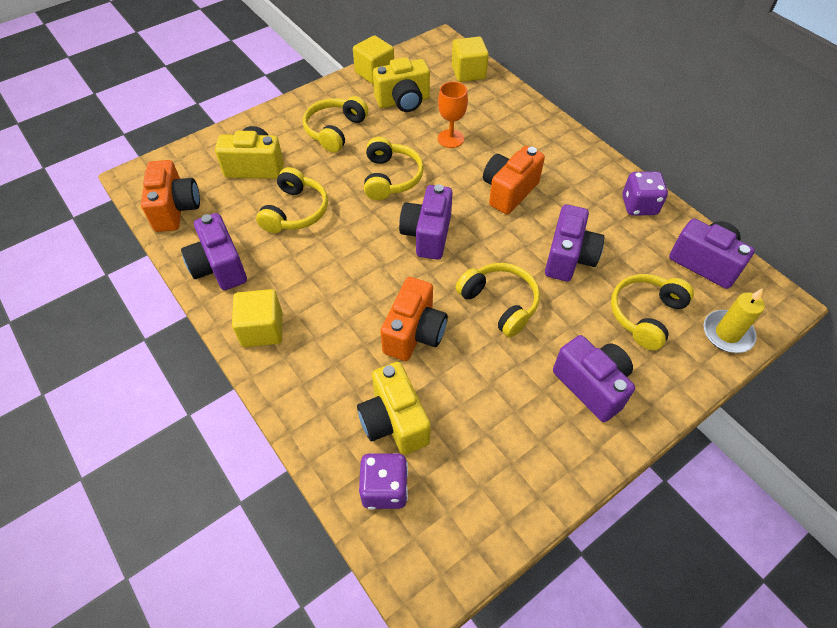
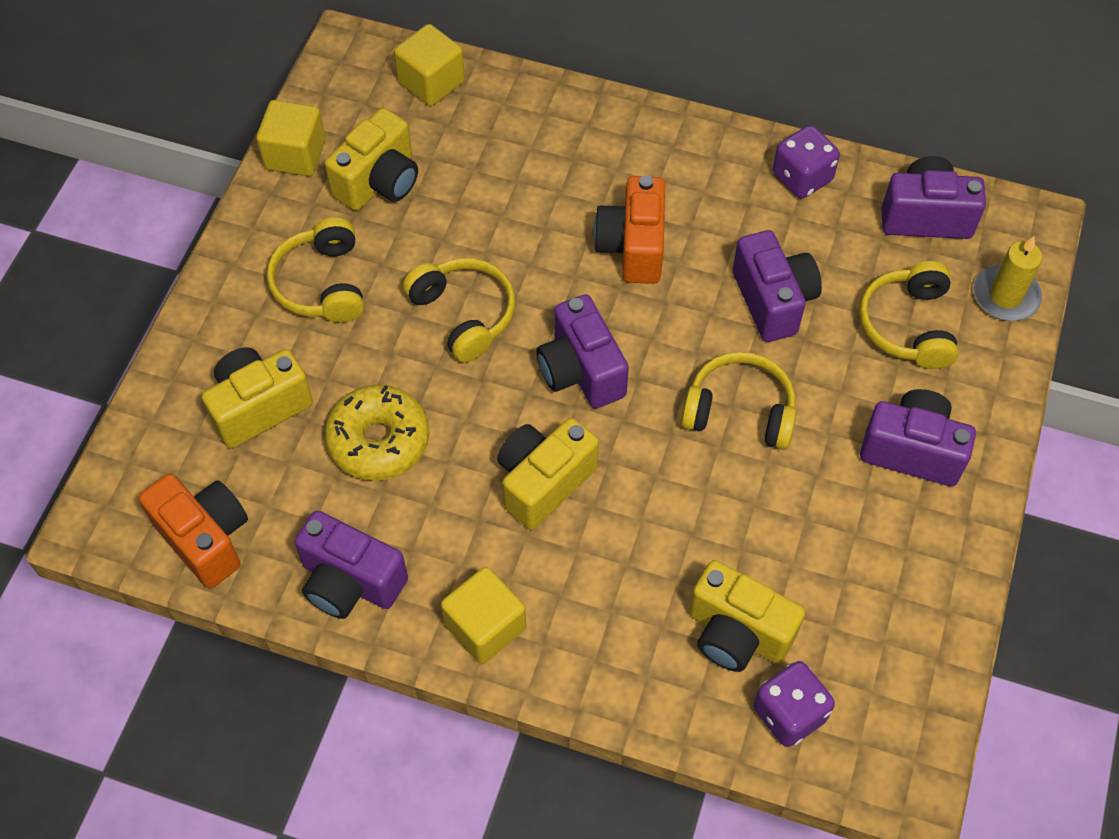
camera: 35 degrees left, 5 degrees up
(295, 211) = (379, 441): yellow headphones -> yellow donut
(358, 277) = (543, 482): none -> yellow camera
(414, 333) = (672, 512): orange camera -> none
(450, 138) = (494, 207): orange goblet -> none

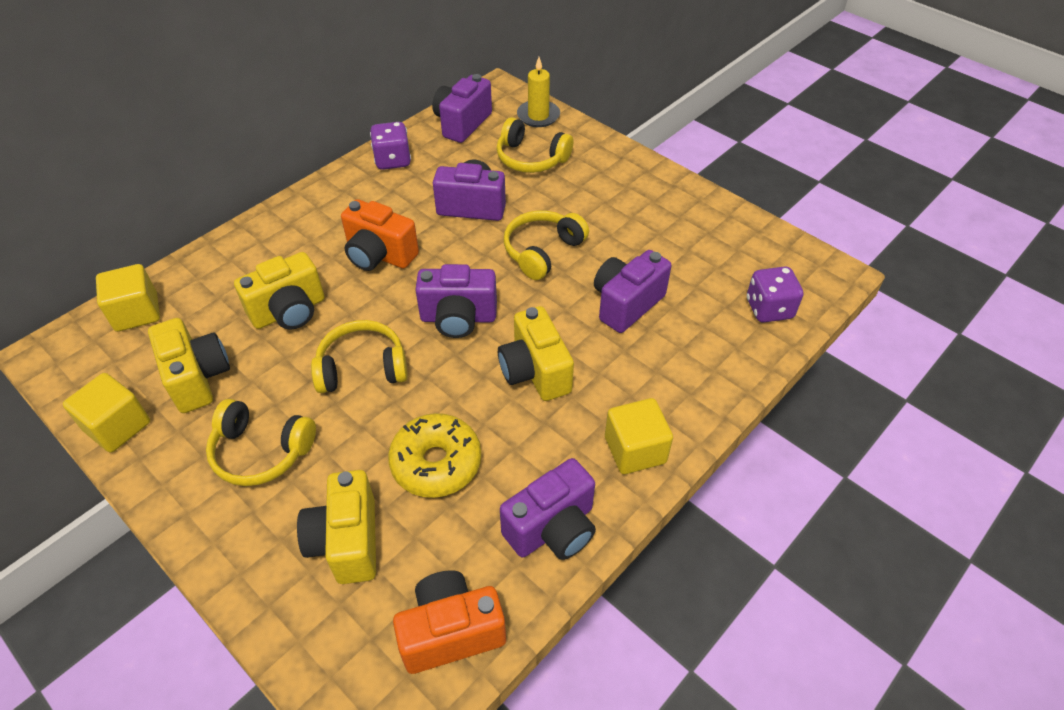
camera: 65 degrees left, 10 degrees down
(737, 633) = (702, 312): yellow camera -> yellow camera (289, 311)
(912, 450) = (616, 189): purple camera -> purple camera (626, 304)

